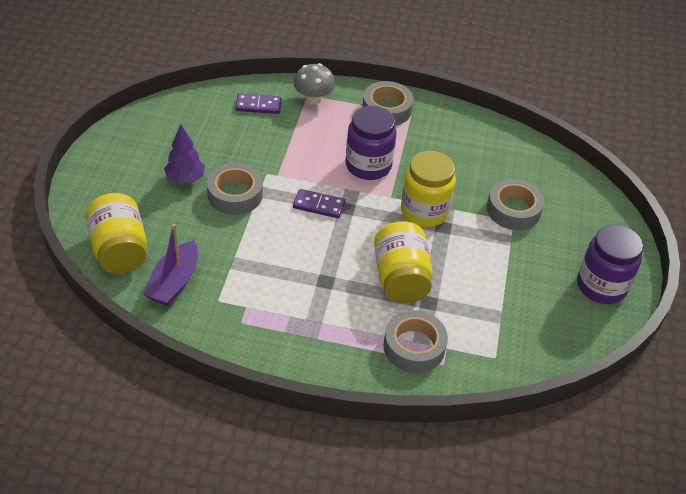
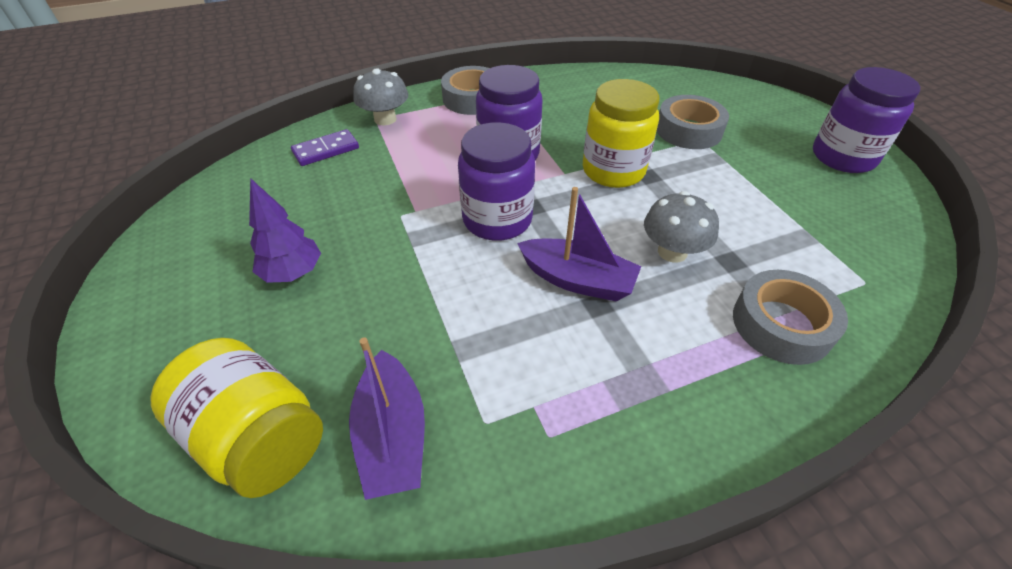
camera: 30 degrees left, 0 degrees up
(235, 194) = (380, 259): grey tape -> none
(319, 205) = (497, 220): purple domino -> purple jar
(328, 263) = (577, 280): none -> purple boat
(400, 278) = (672, 252): yellow jar -> grey mushroom

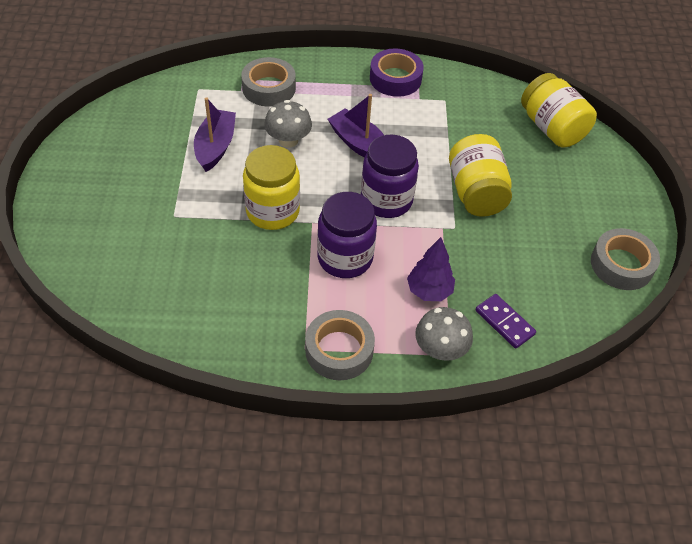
camera: 160 degrees left, 5 degrees up
(293, 273) = (535, 207): purple tree -> purple tree (429, 291)
(326, 150) = (504, 322): purple domino -> purple domino turned 60 degrees clockwise
(383, 266) = (476, 193): none -> yellow jar
(392, 436) = (489, 109): purple boat -> purple boat (215, 147)
(603, 440) = (395, 78): none -> purple tape
(688, 130) = (172, 229): grey tape -> grey tape (621, 265)
(843, 157) = (87, 161): purple jar -> none

